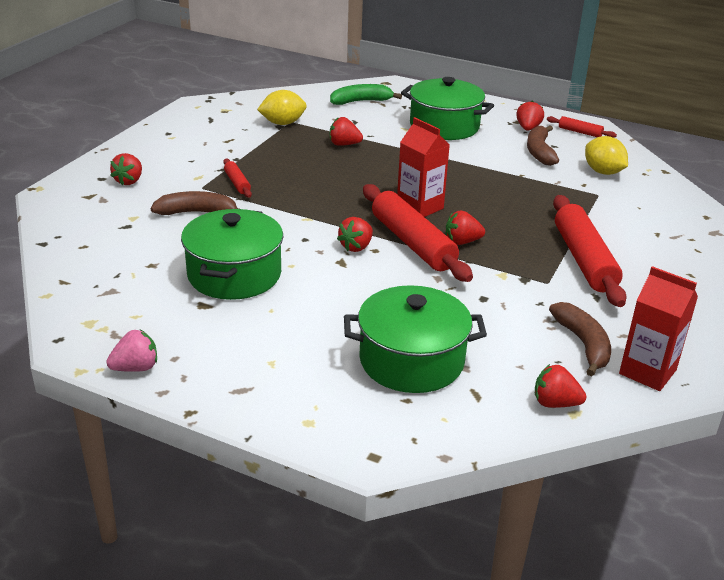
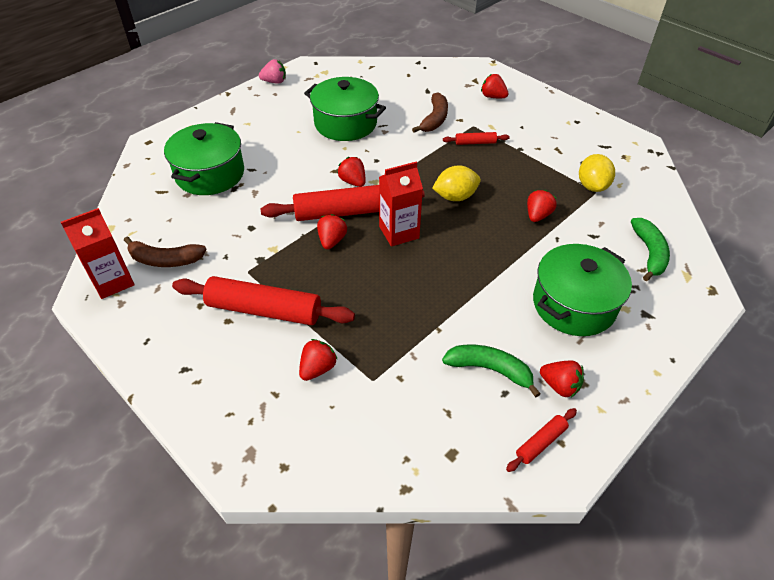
camera: 110 degrees right, 15 degrees up
(136, 368) = (274, 82): pink strawberry -> pink strawberry turned 90 degrees counterclockwise
(539, 152) = (490, 369): brown banana -> green banana
(555, 403) = (125, 222): red strawberry -> red strawberry (317, 368)
(603, 172) = (422, 412): yellow lemon -> yellow lemon (455, 197)

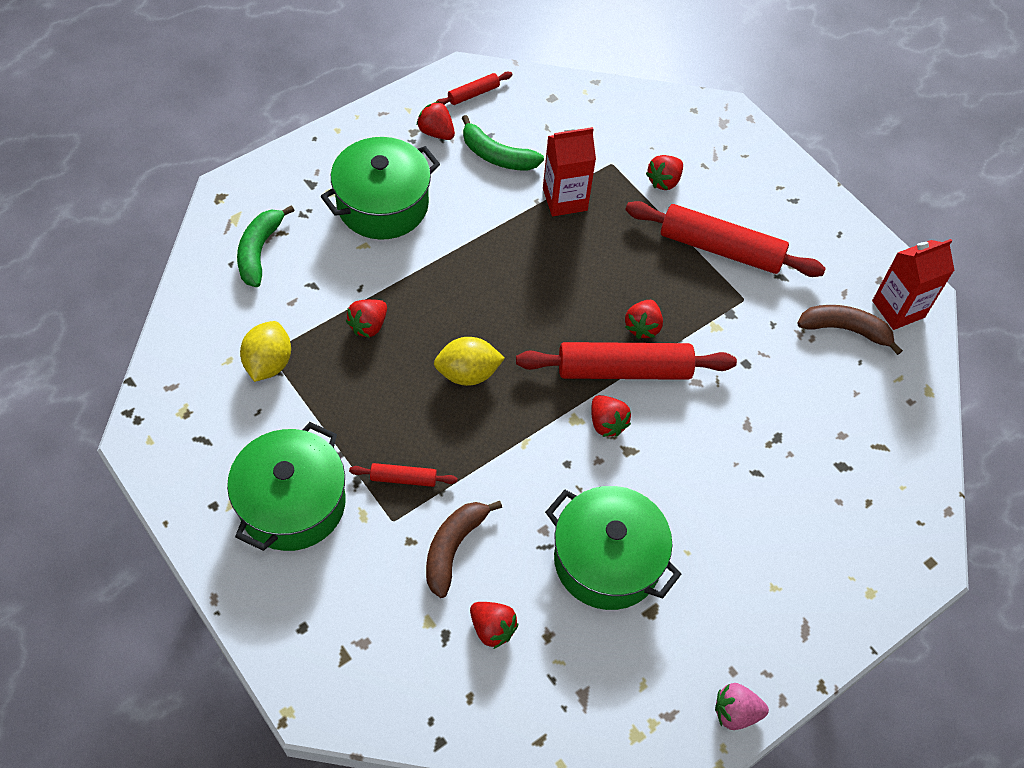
camera: 175 degrees left, 10 degrees up
(210, 174) = (817, 471): green pot -> green pot (292, 503)
(399, 232) = (556, 327): red carton -> red carton (565, 199)
(493, 97) = (330, 597): red strawberry -> red strawberry (492, 629)

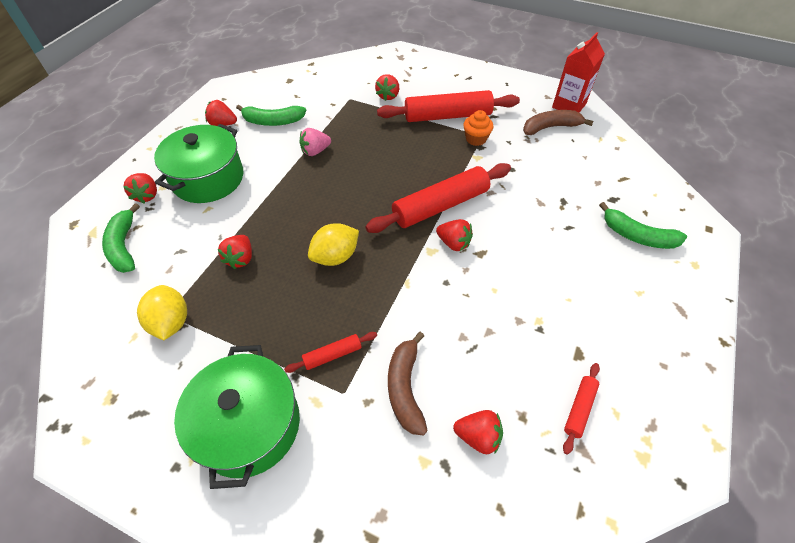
camera: 25 degrees left, 5 degrees down
(473, 94) = (236, 95): red rolling pin -> red rolling pin (579, 409)
(565, 199) = (333, 128): red carton -> none
(607, 560) = (522, 334): green pot -> none
(642, 327) = (433, 176): red strawberry -> red strawberry (147, 195)
(732, 300) = (476, 139): none -> orange cupcake
(735, 712) = (691, 395): pink strawberry -> pink strawberry (315, 151)
(830, 525) = (637, 236): none -> green banana

